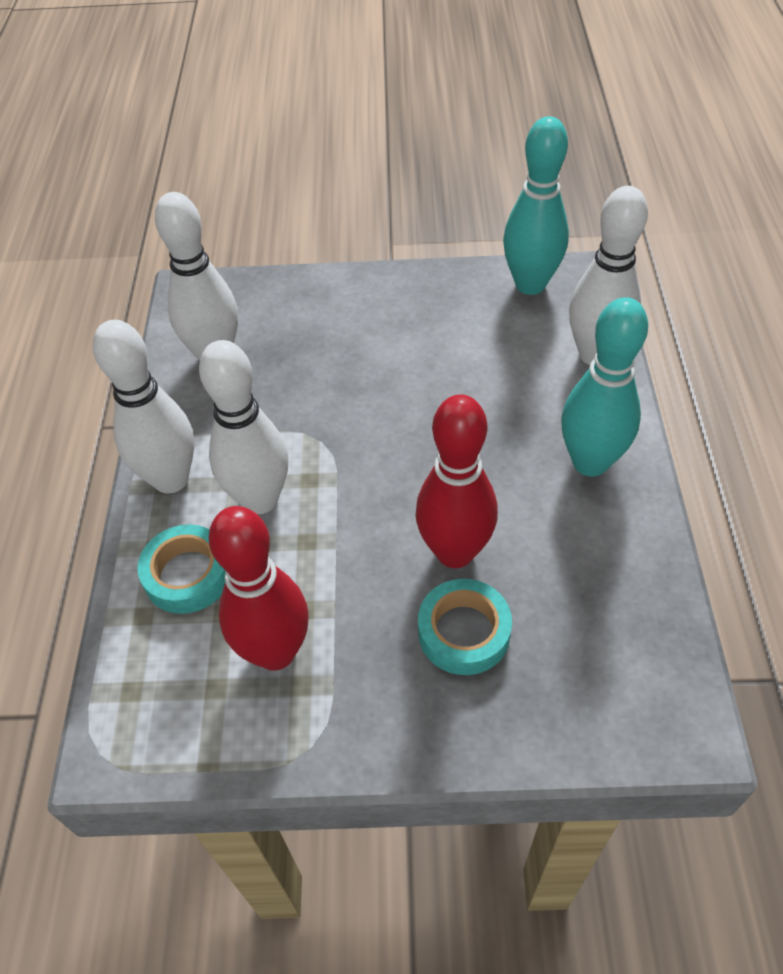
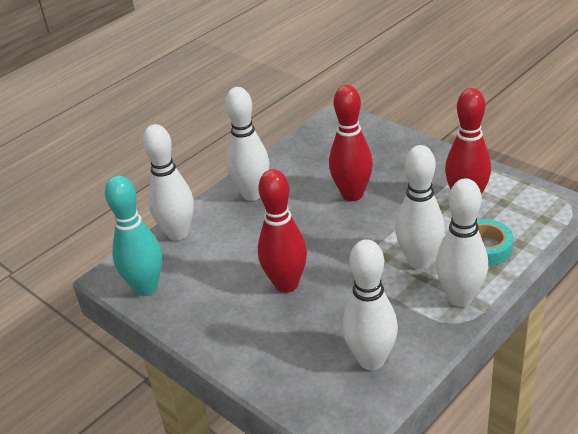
camera: 135 degrees left, 15 degrees down
(388, 375) = (286, 284): none -> red bowling pin
(464, 632) = (381, 170): turquoise tape -> none
(590, 462) = (252, 194): turquoise bowling pin -> white bowling pin

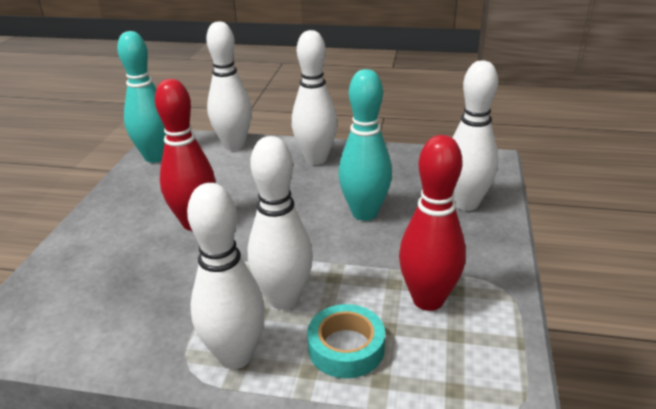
camera: 55 degrees right, 5 degrees down
(352, 195) = (364, 213): red bowling pin -> turquoise bowling pin
(371, 360) = (100, 318): white bowling pin -> white bowling pin (465, 203)

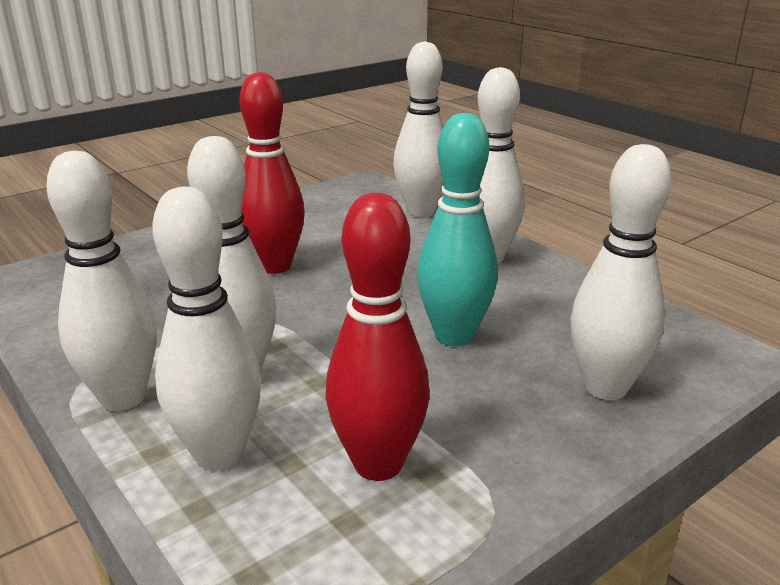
camera: 40 degrees right, 5 degrees down
(155, 157) = (332, 195): turquoise bowling pin -> none
(346, 347) = (219, 454): turquoise tape -> white bowling pin

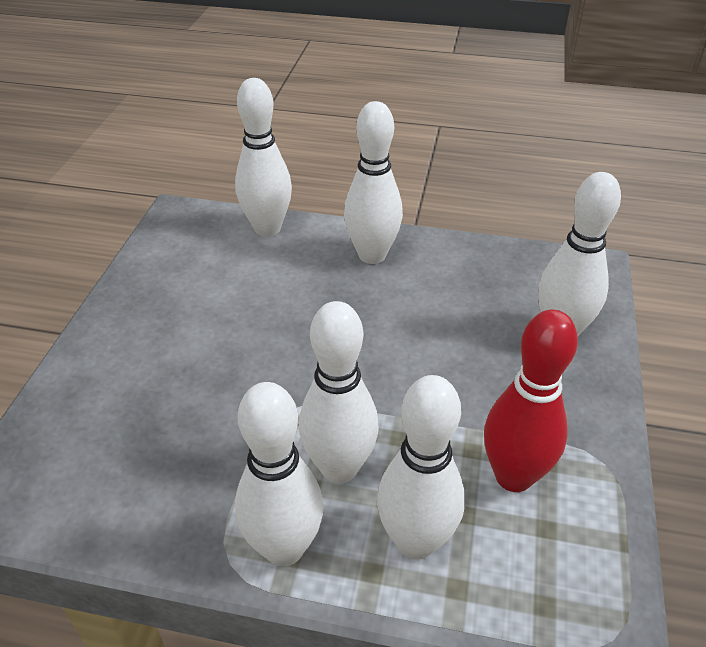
camera: 40 degrees left, 15 degrees up
(274, 266) = (225, 349): red bowling pin -> none
(454, 336) = (435, 343): turquoise bowling pin -> none

